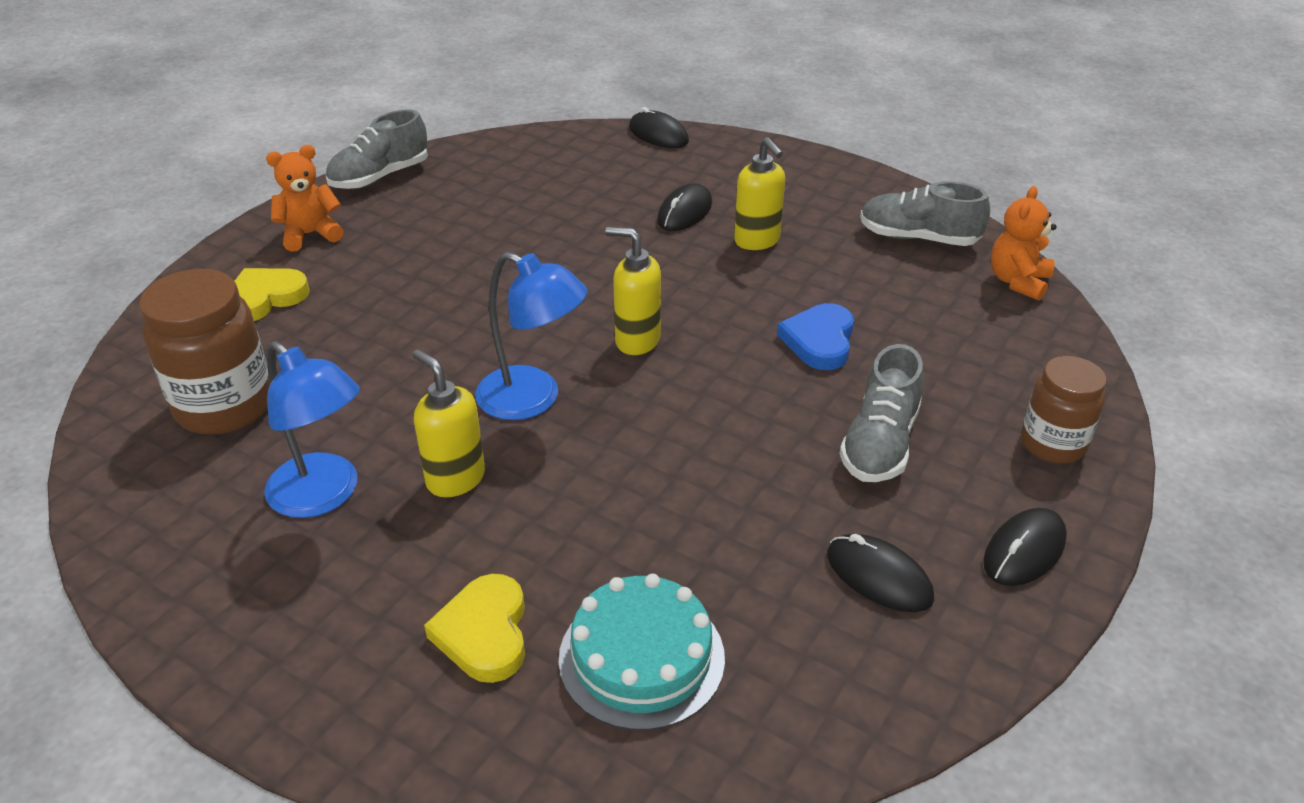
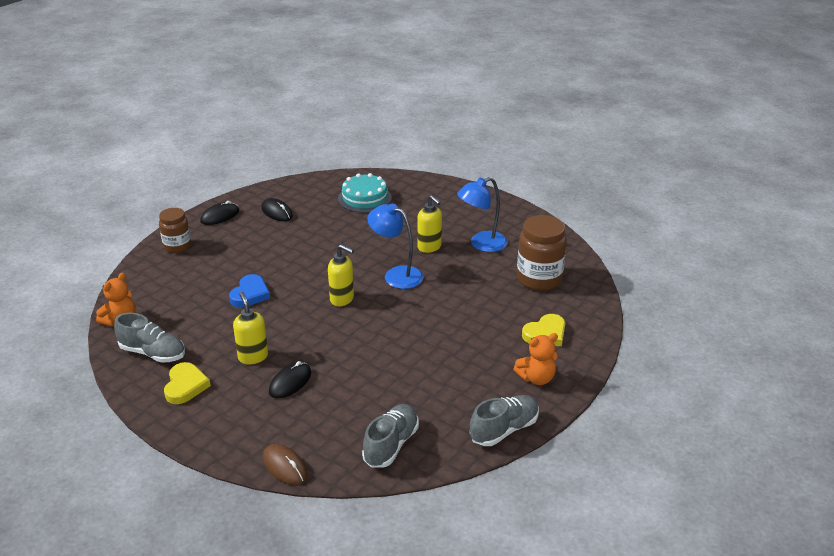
camera: 175 degrees left, 5 degrees down
(324, 496) = (481, 244): blue lamp -> blue lamp turned 75 degrees counterclockwise
(484, 633) = (415, 206): yellow heart -> yellow heart (185, 386)
(658, 135) = (284, 466): black mouse -> brown mouse
(879, 443) = (249, 250): grey shoe -> grey shoe (391, 445)

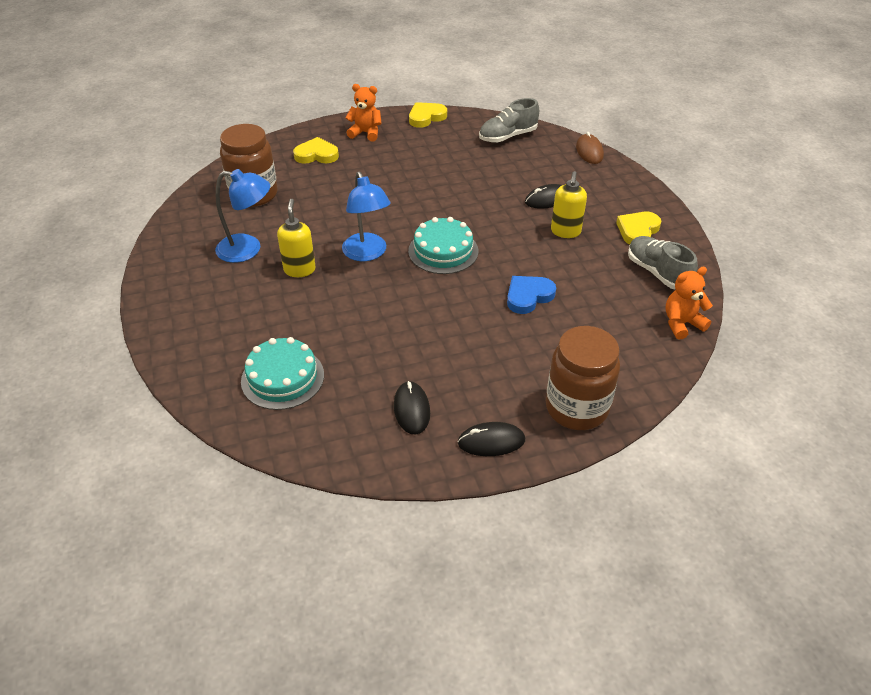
camera: 145 degrees left, 10 degrees up
(177, 246) = (576, 408): brown jar -> brown jar, size x1.57
(342, 299) = (443, 251): yellow soap dispenser -> turquoise cake
(504, 430) = (426, 117): grey shoe -> yellow heart

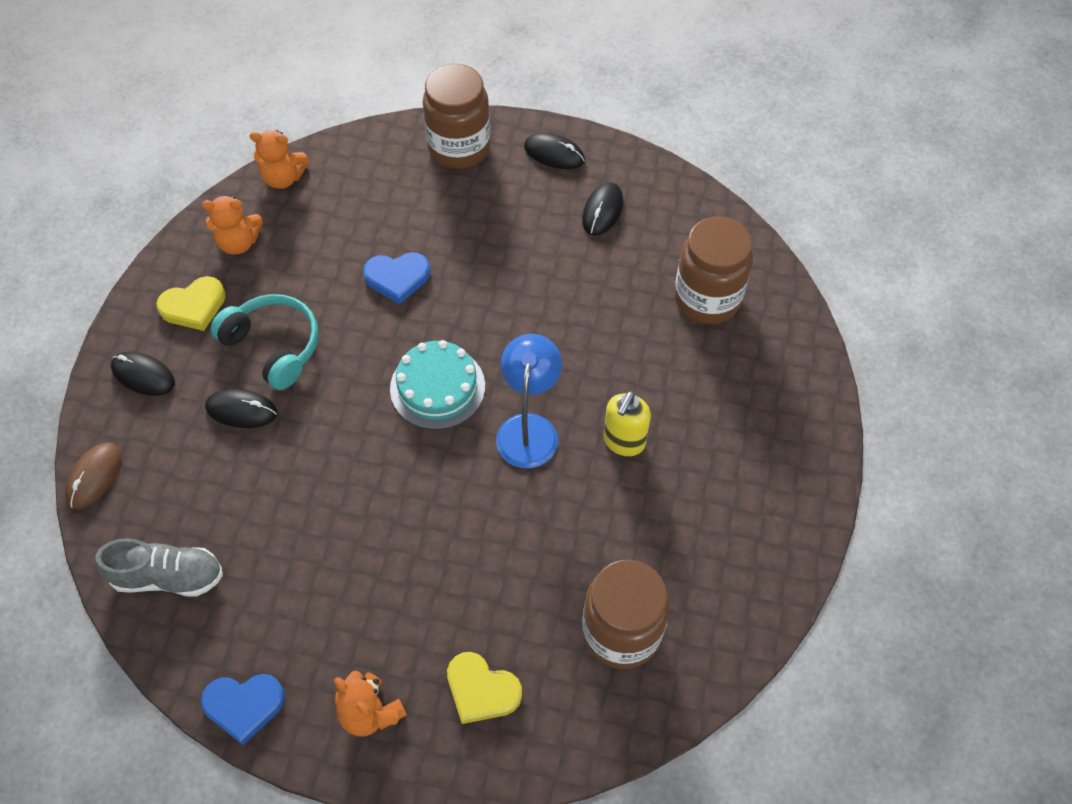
camera: 150 degrees left, 15 degrees up
(248, 249) = (673, 511): blue lamp -> none
(282, 378) = (707, 298): turquoise cake -> brown jar
(426, 117) = (244, 706): yellow heart -> blue heart
(565, 232) = (274, 346): yellow soap dispenser -> turquoise headphones
(621, 193) = (143, 375): none -> black mouse
(657, 272) = (238, 242): grey shoe -> orange teddy bear

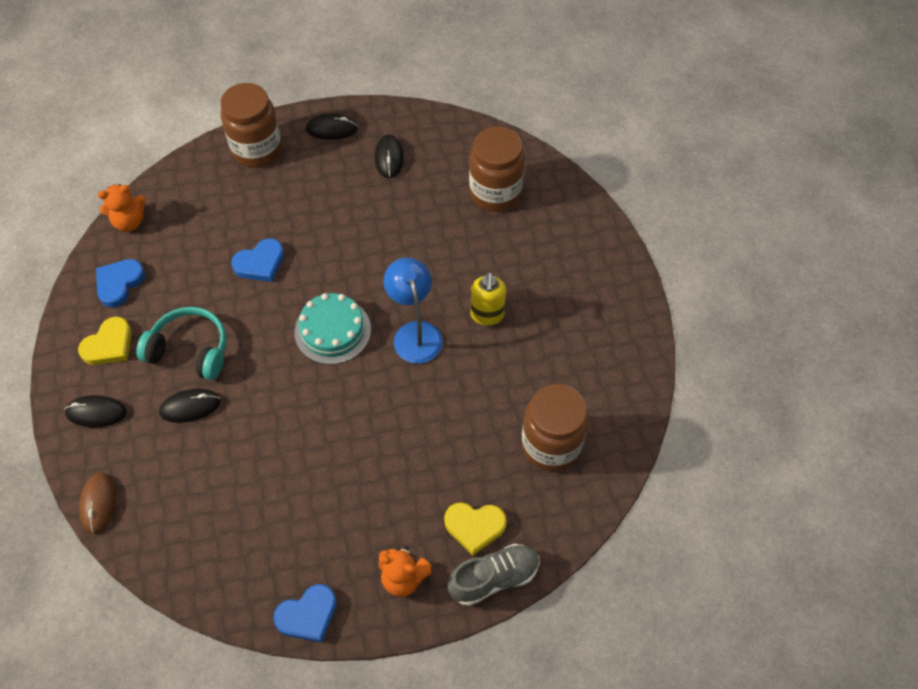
camera: 25 degrees left, 0 degrees up
(168, 576) = (199, 550): grey shoe -> grey shoe (494, 578)
(238, 242) = (119, 283): orange teddy bear -> blue heart

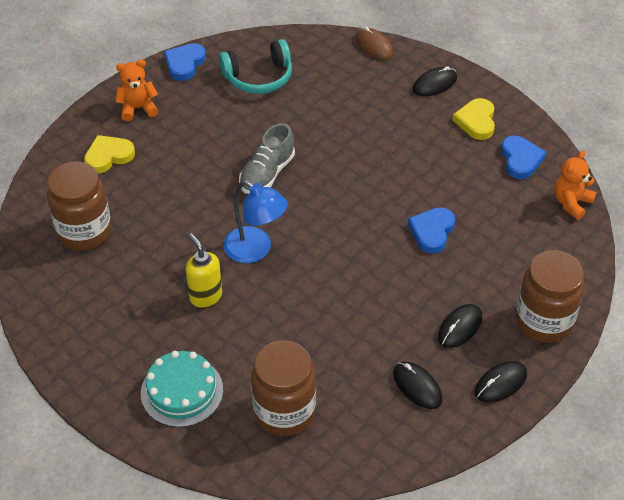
camera: 145 degrees right, 10 degrees down
(190, 350) = (416, 149): turquoise headphones -> turquoise headphones (259, 77)
(190, 407) = (375, 118): black mouse -> black mouse (459, 327)
(332, 330) = (323, 217): turquoise cake -> turquoise cake (182, 391)
(494, 578) = (74, 137): grey shoe -> grey shoe (267, 174)

